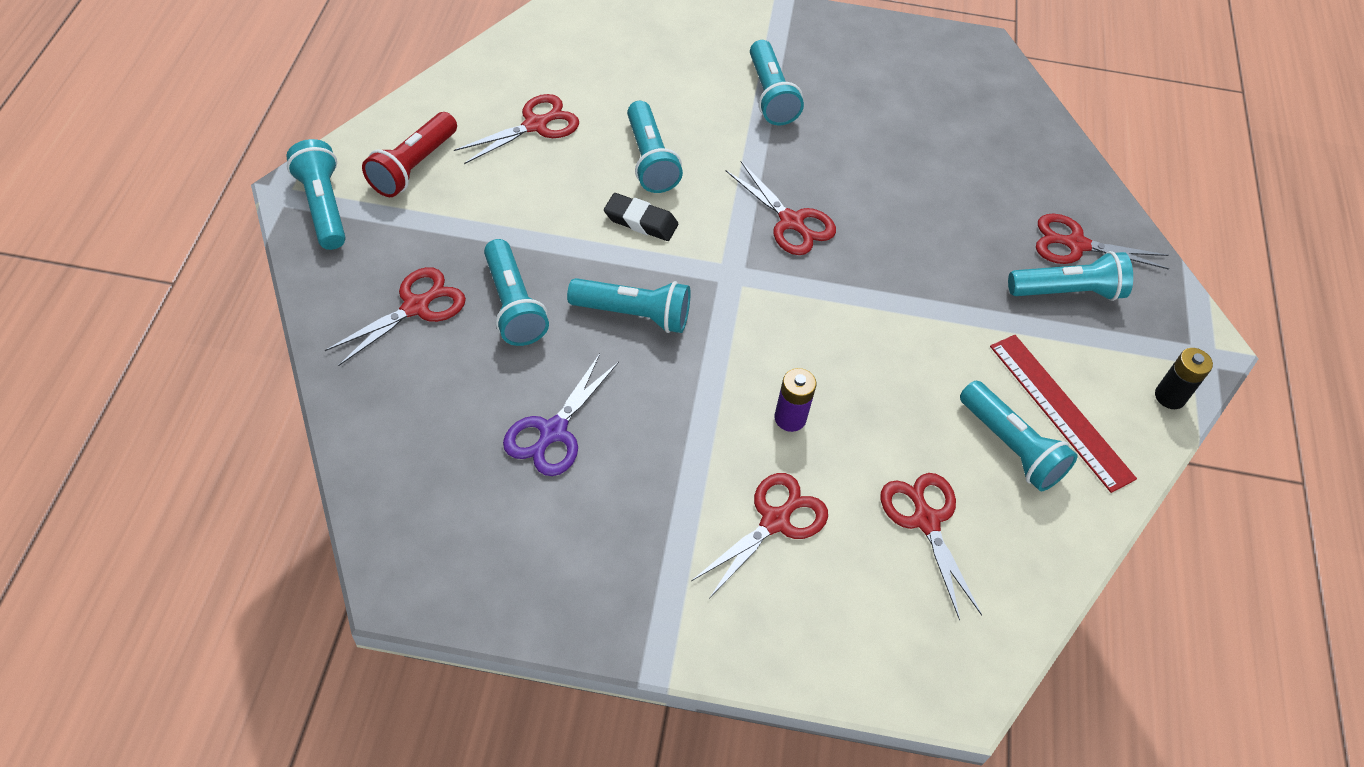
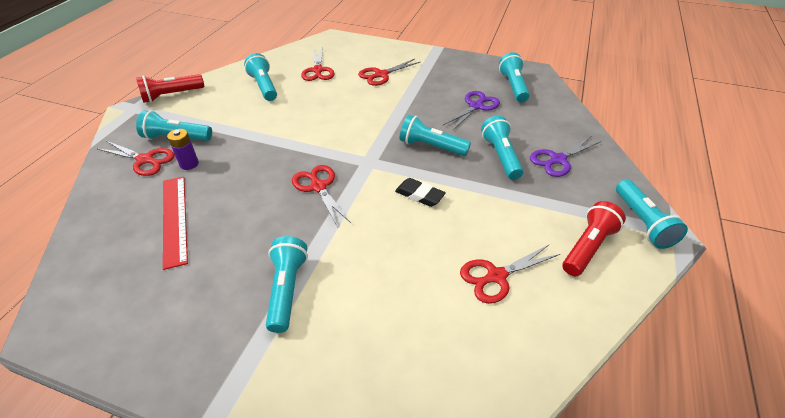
camera: 165 degrees left, 10 degrees down
(415, 307) = (558, 159): red scissors -> purple scissors
(650, 160) = (405, 238): turquoise flashlight -> turquoise flashlight (513, 86)
(790, 418) = (361, 102): purple battery -> purple battery (189, 164)
(1060, 410) = (229, 95): red ruler -> red ruler (174, 219)
(1170, 396) = (171, 95): black battery -> red flashlight

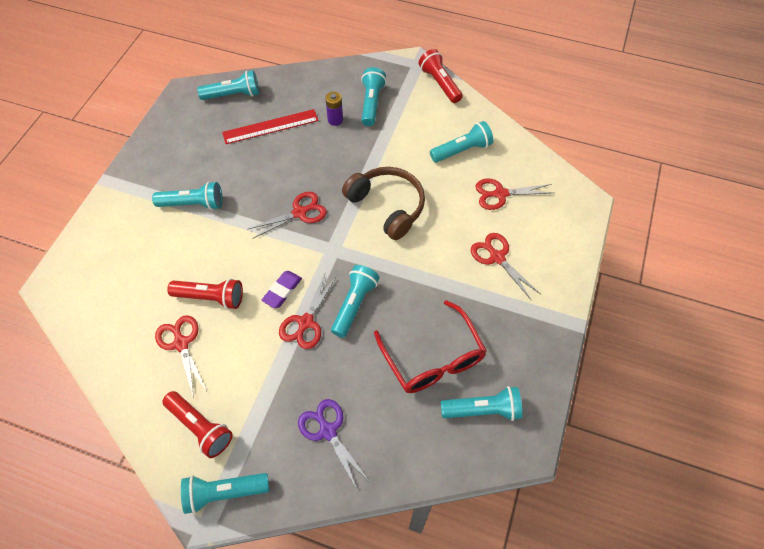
camera: 90 degrees right, 15 degrees up
(145, 160) = (342, 91): red scissors -> red scissors (306, 322)
(320, 128) = (387, 206): none -> brown headphones
(419, 195) = (282, 291): black eraser -> purple eraser
(432, 254) = (211, 297): none -> red flashlight
(476, 106) = (432, 357): purple scissors -> red glasses
(500, 156) = (336, 371): turquoise flashlight -> turquoise flashlight (233, 95)

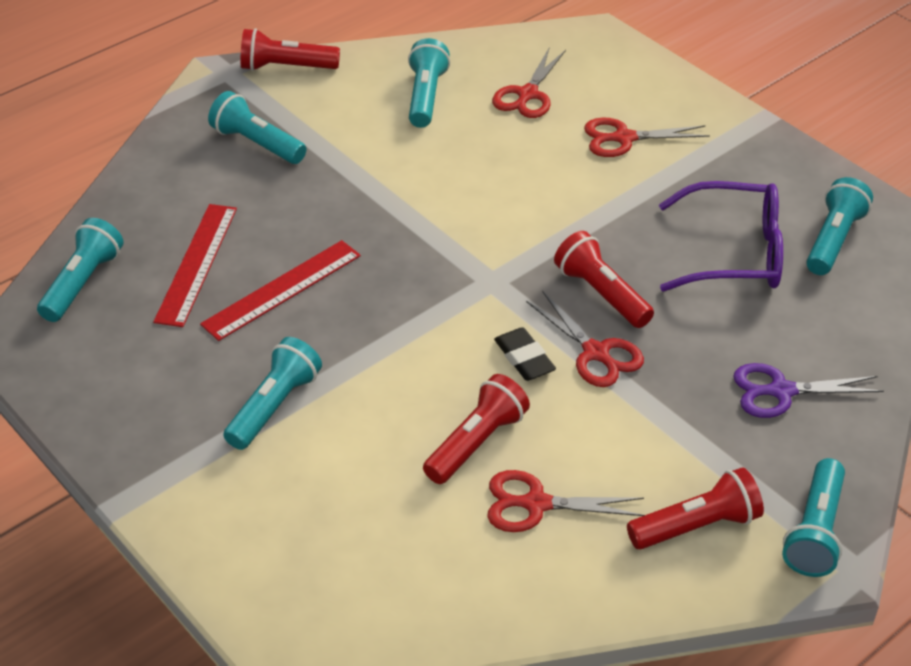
camera: 60 degrees left, 15 degrees down
(272, 167) = (282, 289): none -> red ruler
(282, 291) = (524, 358): purple eraser -> black eraser
(299, 213) = (397, 291): red scissors -> none
(335, 120) = (253, 191): purple battery -> none
(354, 304) = (601, 293): turquoise flashlight -> red flashlight
(387, 206) = (461, 200): brown headphones -> none
(432, 357) = (733, 253): red glasses -> purple glasses

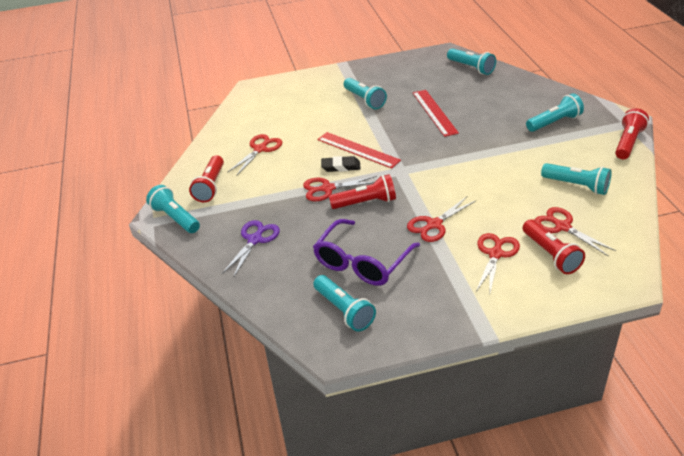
camera: 120 degrees right, 5 degrees down
(196, 264) = (467, 94): red ruler -> red ruler (358, 150)
(476, 442) = (304, 142): red flashlight -> red flashlight (551, 255)
(603, 207) = (434, 224): none -> red scissors

